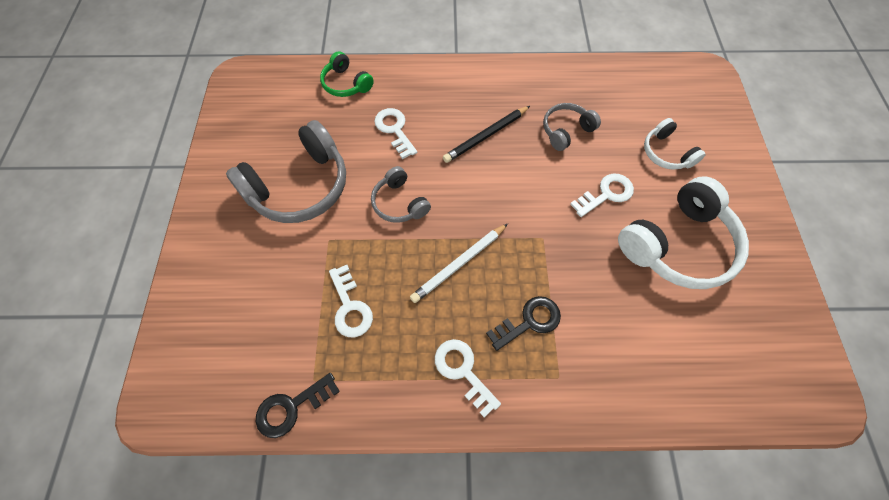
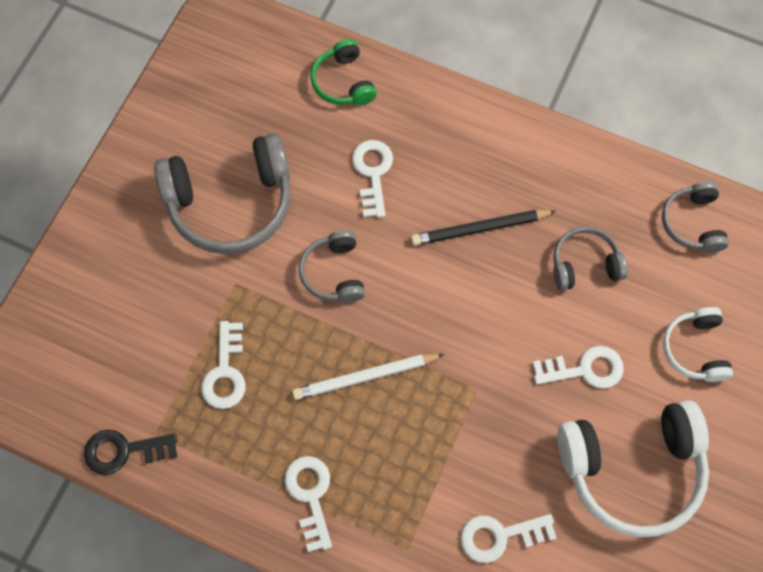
camera: 25 degrees right, 5 degrees up
(529, 321) = (408, 477): black key -> none
(616, 82) = (692, 223): none -> grey headphones
(619, 333) = (500, 536): none -> white key

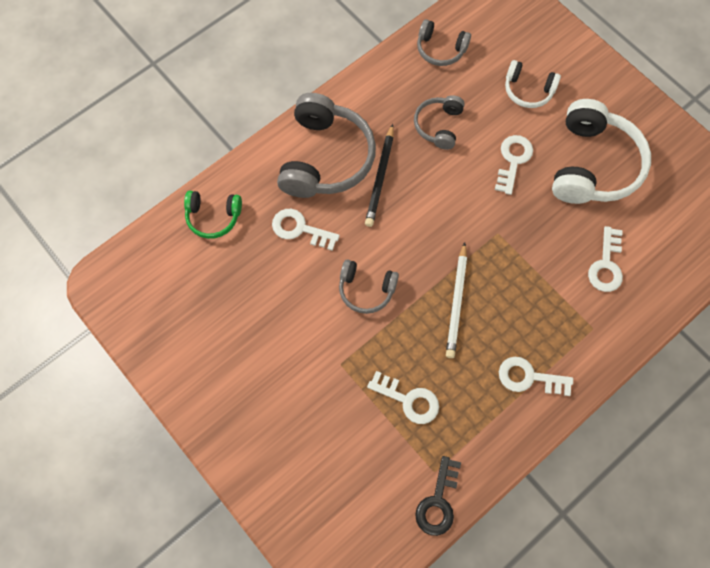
camera: 65 degrees left, 0 degrees up
(231, 202) = (271, 340): grey headphones -> grey headphones (325, 158)

